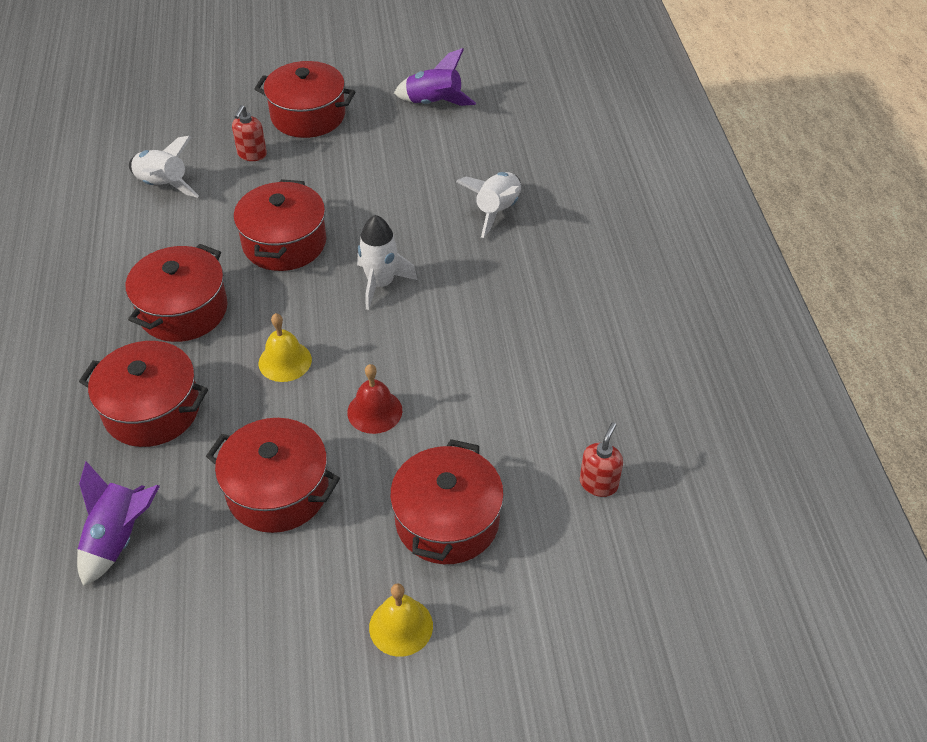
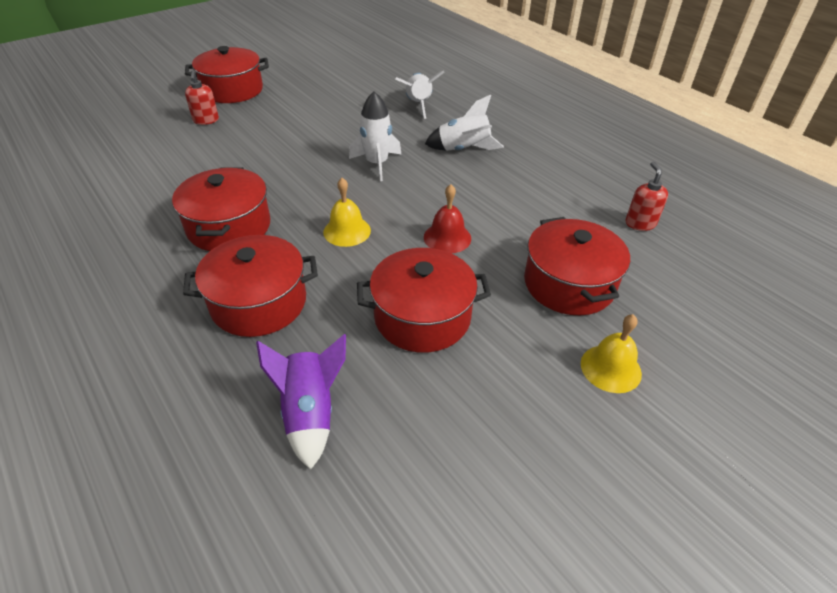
camera: 30 degrees left, 5 degrees down
(163, 185) = (143, 156): white rocket -> white rocket (463, 150)
(284, 243) = (279, 162): red pot -> none
(434, 103) = (320, 64): purple rocket -> none

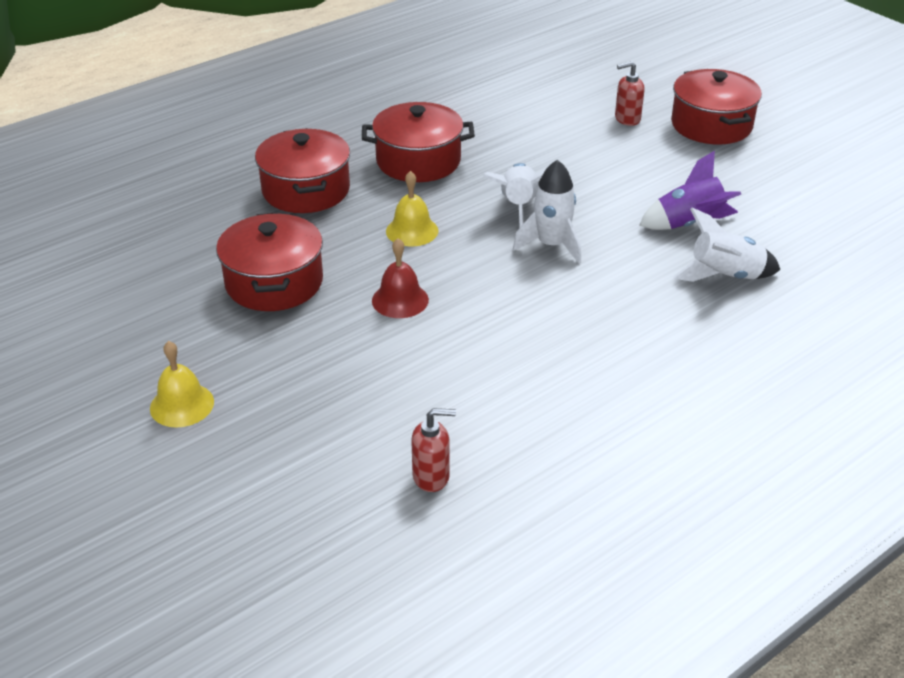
camera: 90 degrees right, 5 degrees down
(310, 413) = (176, 227): purple rocket -> purple rocket (689, 224)
(463, 150) = (601, 318): white rocket -> white rocket (518, 207)
(569, 284) = (312, 390): red pot -> none

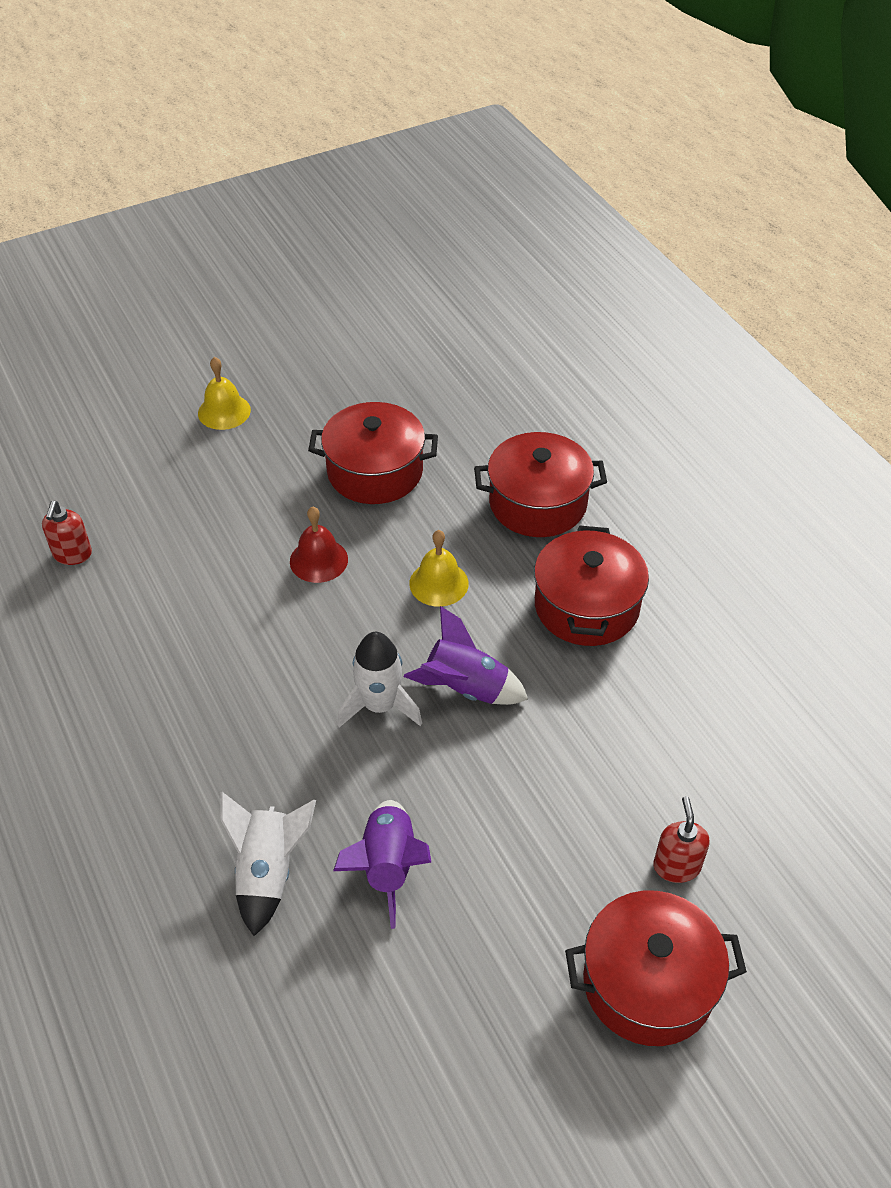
camera: 100 degrees right, 10 degrees up
(518, 207) = (466, 688): white rocket -> purple rocket

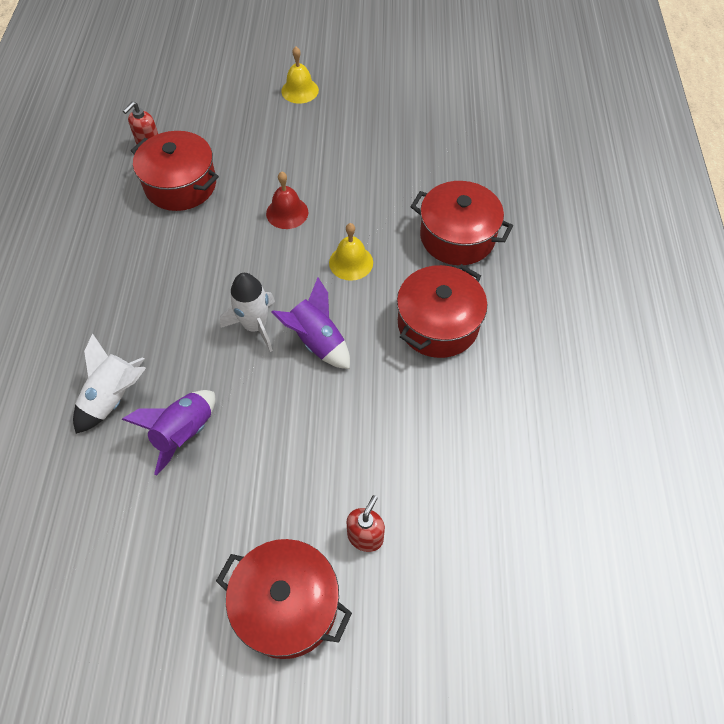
camera: 30 degrees right, 10 degrees up
(375, 471) = (364, 169): red pot -> red pot (181, 185)

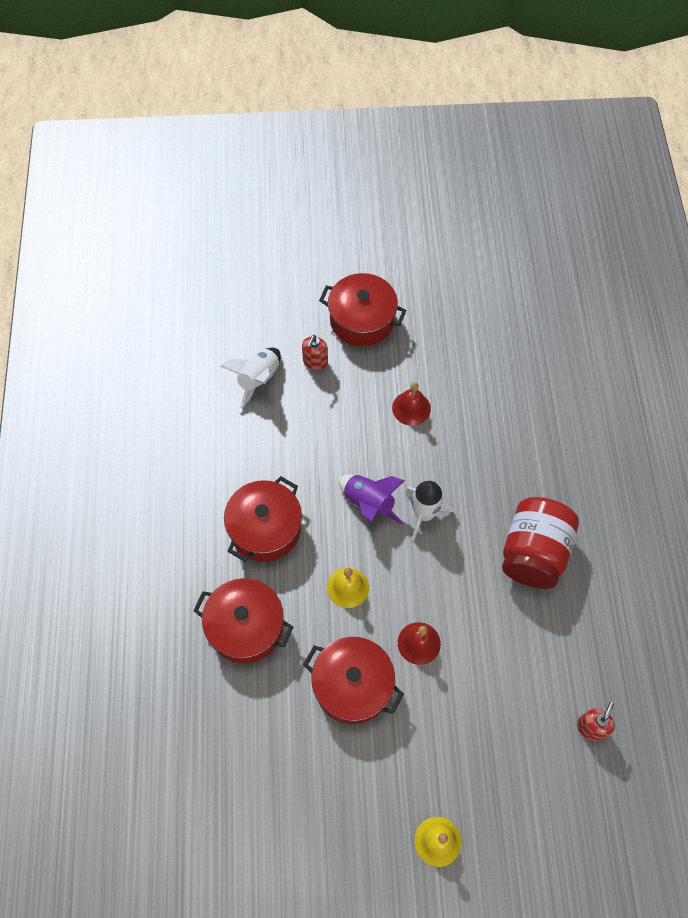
camera: 175 degrees right, 5 degrees up
(114, 398) = (521, 442): white rocket -> white rocket (258, 379)
(146, 279) = (533, 552): none -> red jar
(181, 185) = (537, 671): red pot -> red pot (353, 685)
(184, 433) = (458, 420): purple rocket -> none
(242, 454) = (411, 408): none -> red bell

